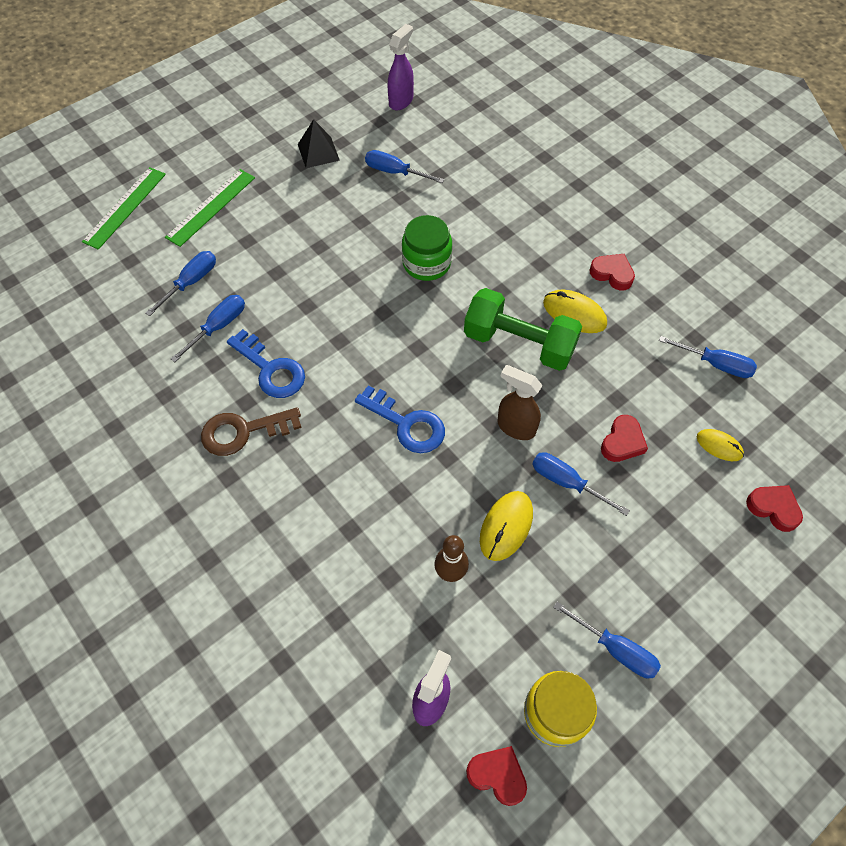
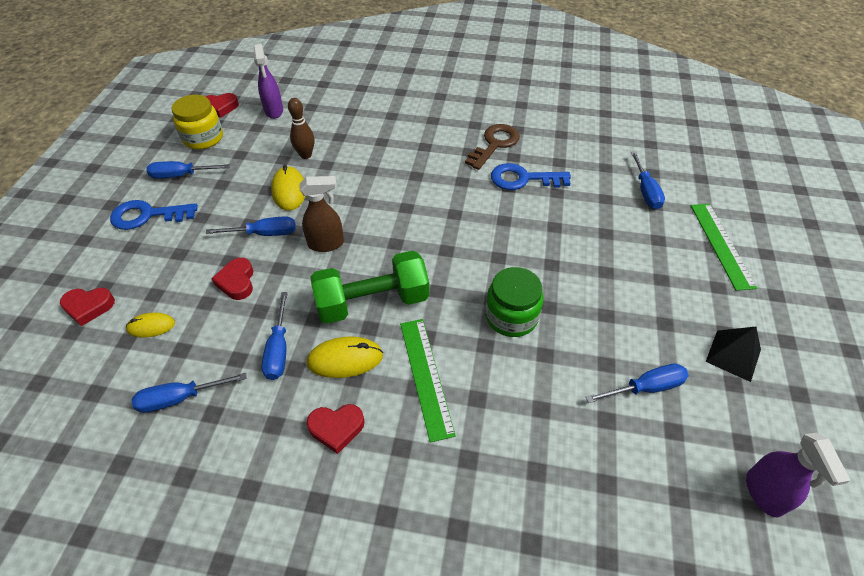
camera: 140 degrees right, 10 degrees down
(125, 207) = (768, 204): green ruler -> green ruler (425, 376)
(218, 327) = (588, 179): blue screwdriver -> blue screwdriver (279, 349)
(407, 424) = (403, 203): blue key -> blue key (147, 216)

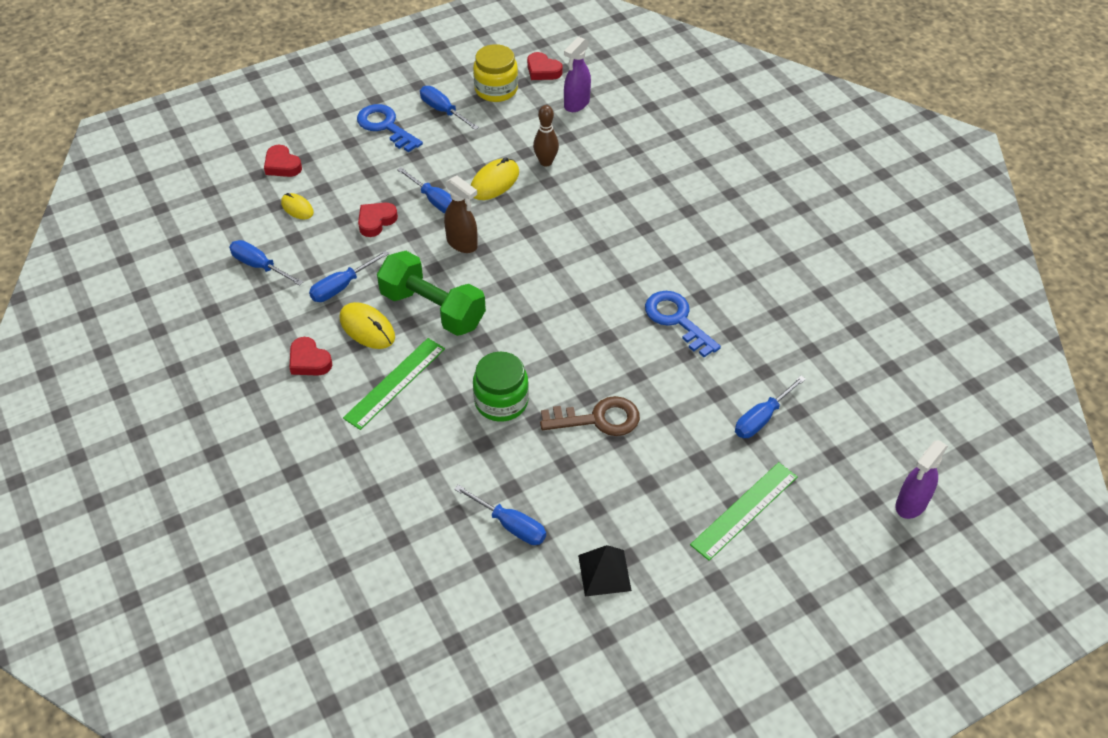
camera: 50 degrees right, 0 degrees up
(495, 144) = (704, 273): brown key -> brown key (598, 419)
(764, 494) = (475, 645): purple spray bottle -> purple spray bottle (911, 504)

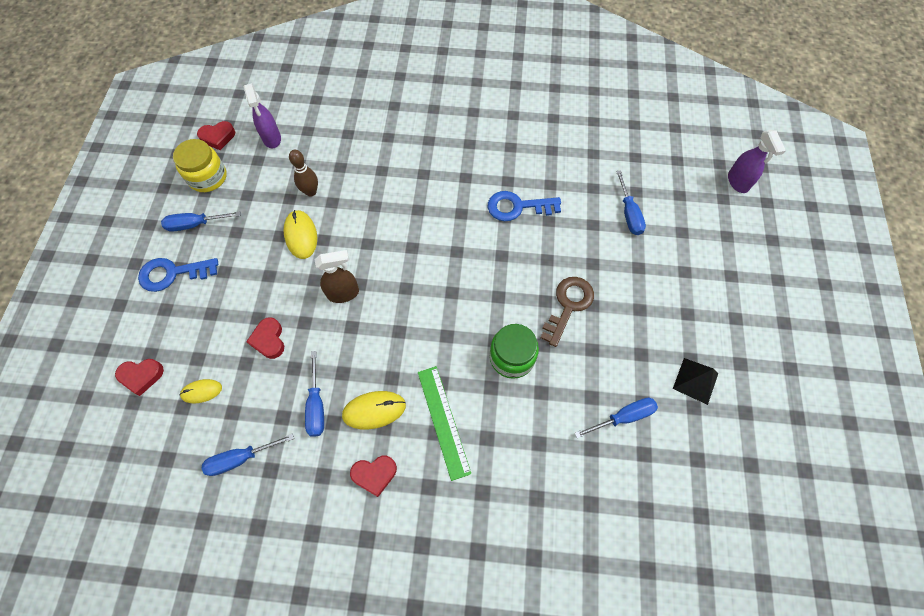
camera: 55 degrees left, 15 degrees up
(433, 309) = (391, 352): green dumbbell -> none
(435, 201) = (285, 286): blue screwdriver -> none
(744, 510) = (693, 269): green ruler -> none

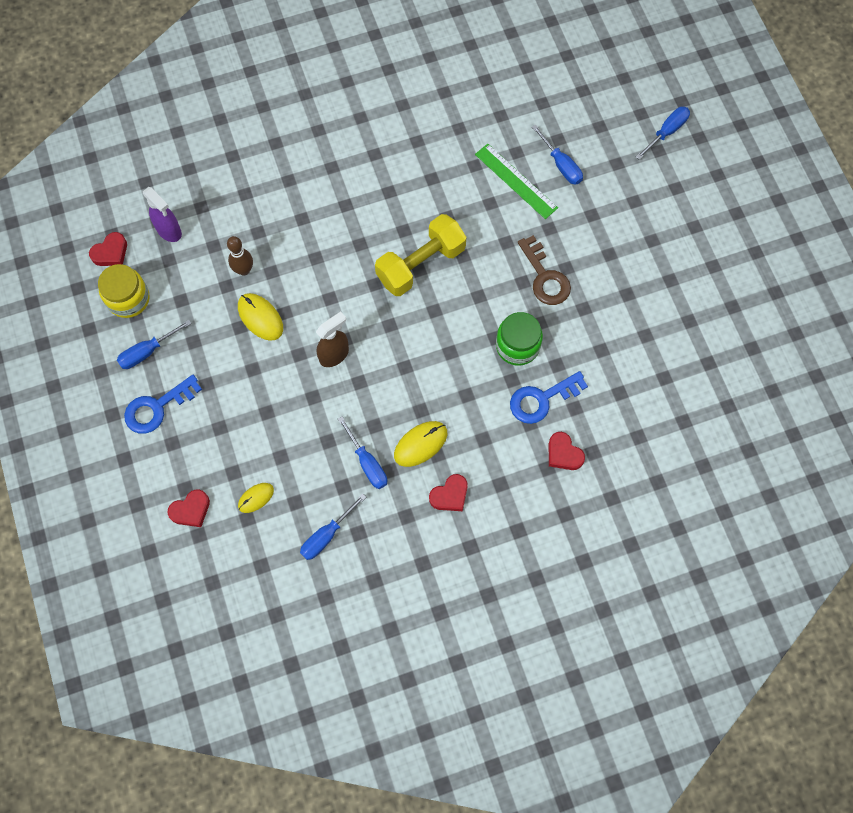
camera: 25 degrees left, 5 degrees up
(269, 340) = (290, 427): red heart -> red heart (563, 454)
(443, 421) = (485, 426): green ruler -> green ruler (516, 181)
(461, 247) = (420, 264): none -> yellow dumbbell
(517, 207) = (454, 201): blue key -> blue key (541, 399)
(568, 305) = (545, 277): brown key -> brown key turned 150 degrees clockwise
(623, 417) = (634, 355): blue screwdriver -> blue screwdriver (666, 132)
(695, 381) = (682, 297): black pyramid -> none
(738, 182) = (648, 91): purple spray bottle -> none

